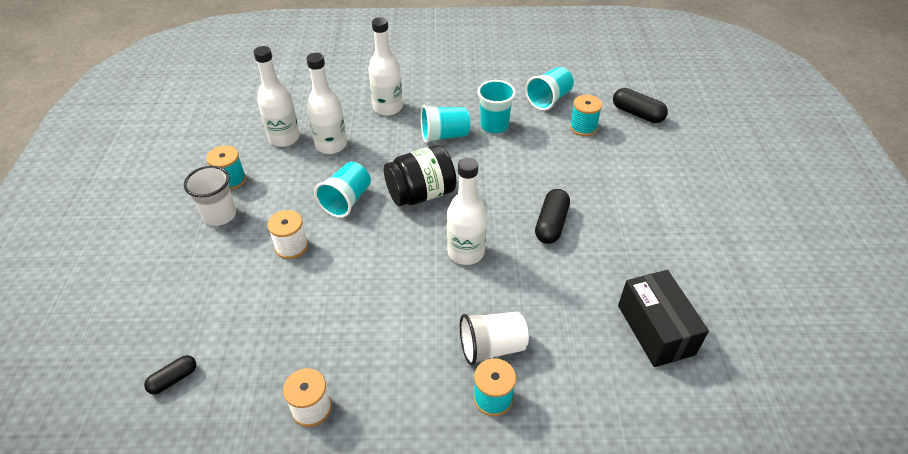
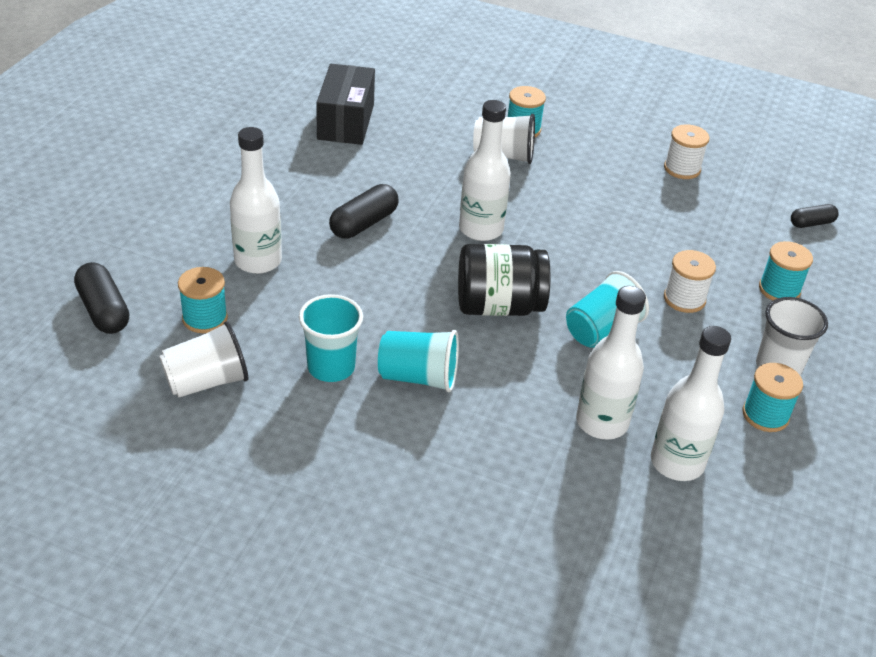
camera: 160 degrees left, 5 degrees down
(214, 283) = (779, 289): none -> turquoise spool
(387, 108) = (483, 463): white bottle -> white bottle (258, 261)
(549, 99) = (206, 381): turquoise cup -> white cup

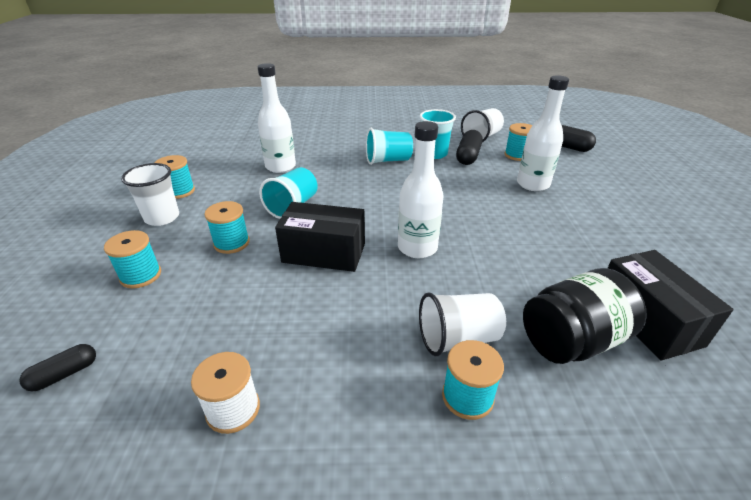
camera: 160 degrees right, 5 degrees down
(364, 223) = (503, 225): black capsule -> black capsule (468, 156)
(499, 306) = (367, 201): black jar -> black jar (571, 340)
(583, 255) = (324, 253): none -> black box
(677, 462) = (236, 162): white bottle -> none
(684, 299) = (231, 243): white spool -> turquoise spool

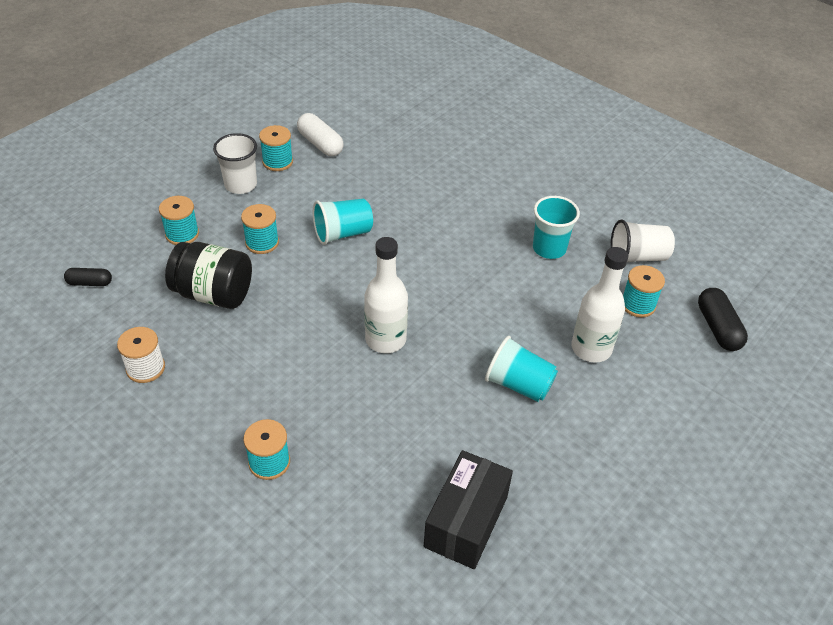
camera: 40 degrees right, 10 degrees up
(204, 169) = (320, 144): none -> white capsule
(280, 167) = (384, 179): white bottle -> none
(324, 253) = (313, 296): black box -> none
(388, 160) = (490, 229): turquoise cup -> turquoise cup (518, 384)
(458, 338) = (314, 426): white cup -> none
(468, 156) = (580, 273): black capsule -> none
(571, 340) = (385, 487): black jar -> black jar (213, 294)

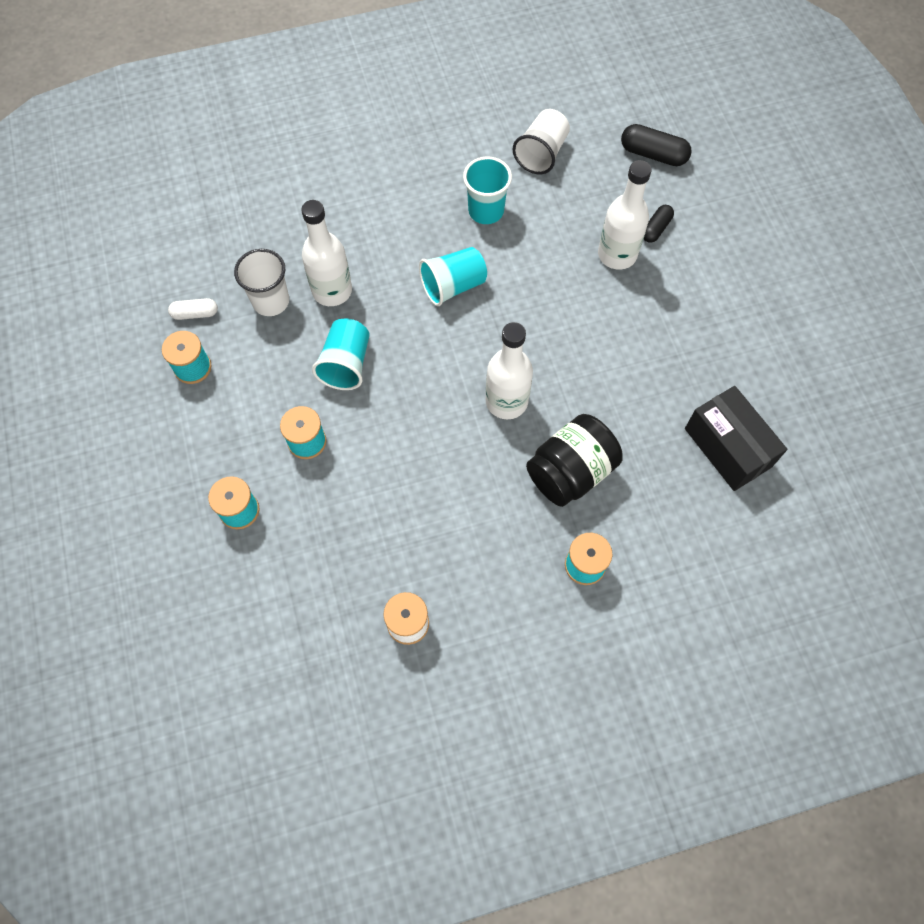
camera: 55 degrees left, 20 degrees up
(90, 283) = (250, 631): black capsule -> black capsule (656, 229)
(213, 294) = (349, 519): black jar -> black jar (570, 472)
(240, 185) = (203, 420): white cup -> white cup (271, 301)
(320, 144) = (195, 313): white capsule -> white capsule, size x0.63
(398, 198) = (332, 291): none -> white bottle
(518, 384) = (620, 330): turquoise cup -> turquoise cup (453, 286)
(638, 304) = (593, 190): turquoise spool -> none

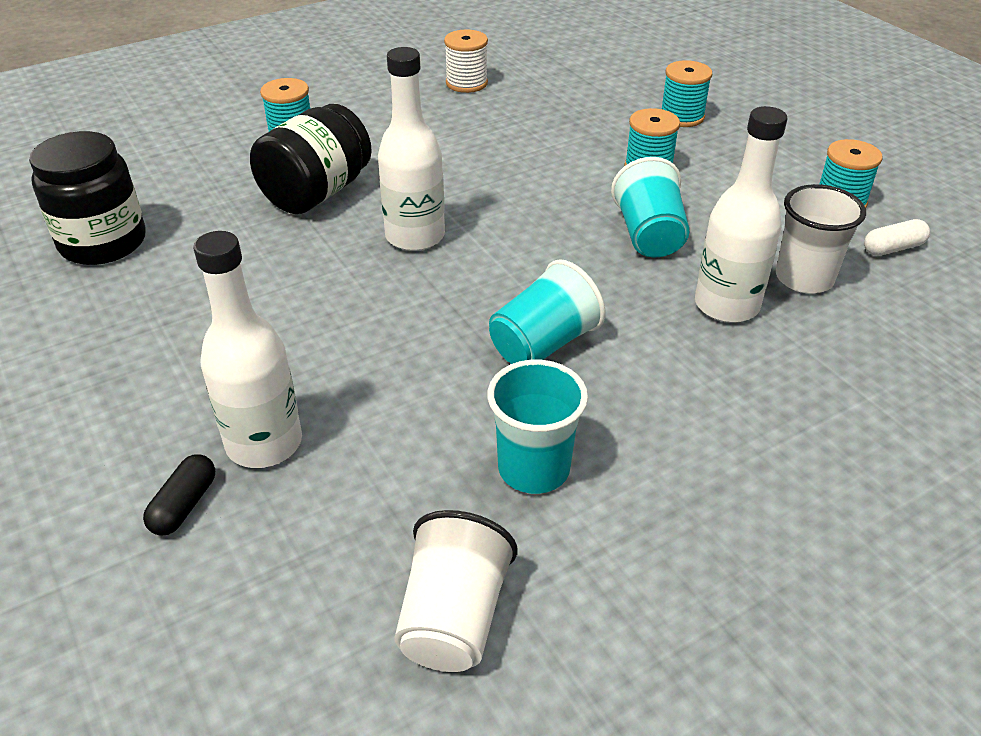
camera: 165 degrees right, 25 degrees down
(653, 154) = (178, 680): black capsule -> none
(727, 447) = (103, 242): black box -> black jar

